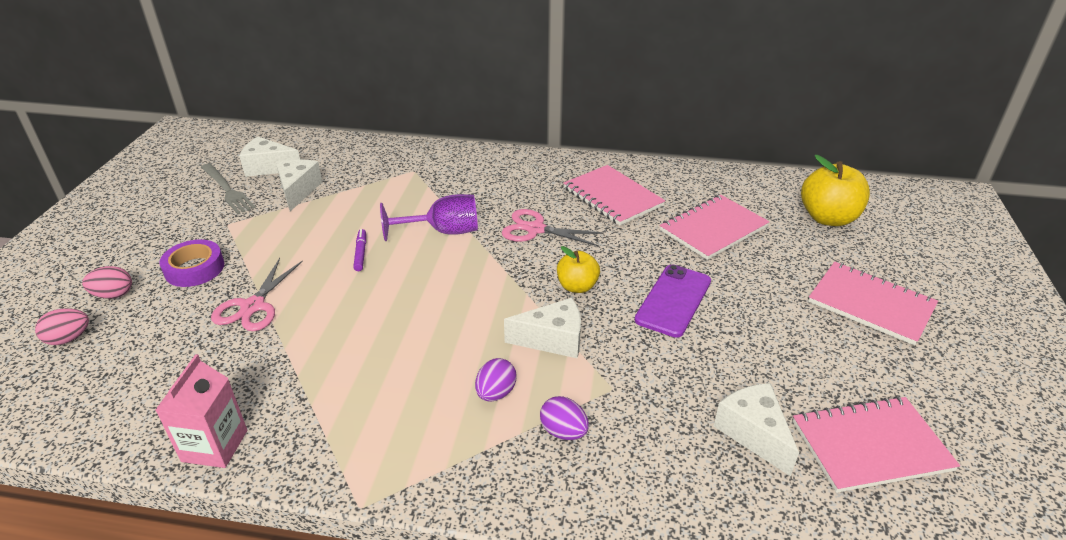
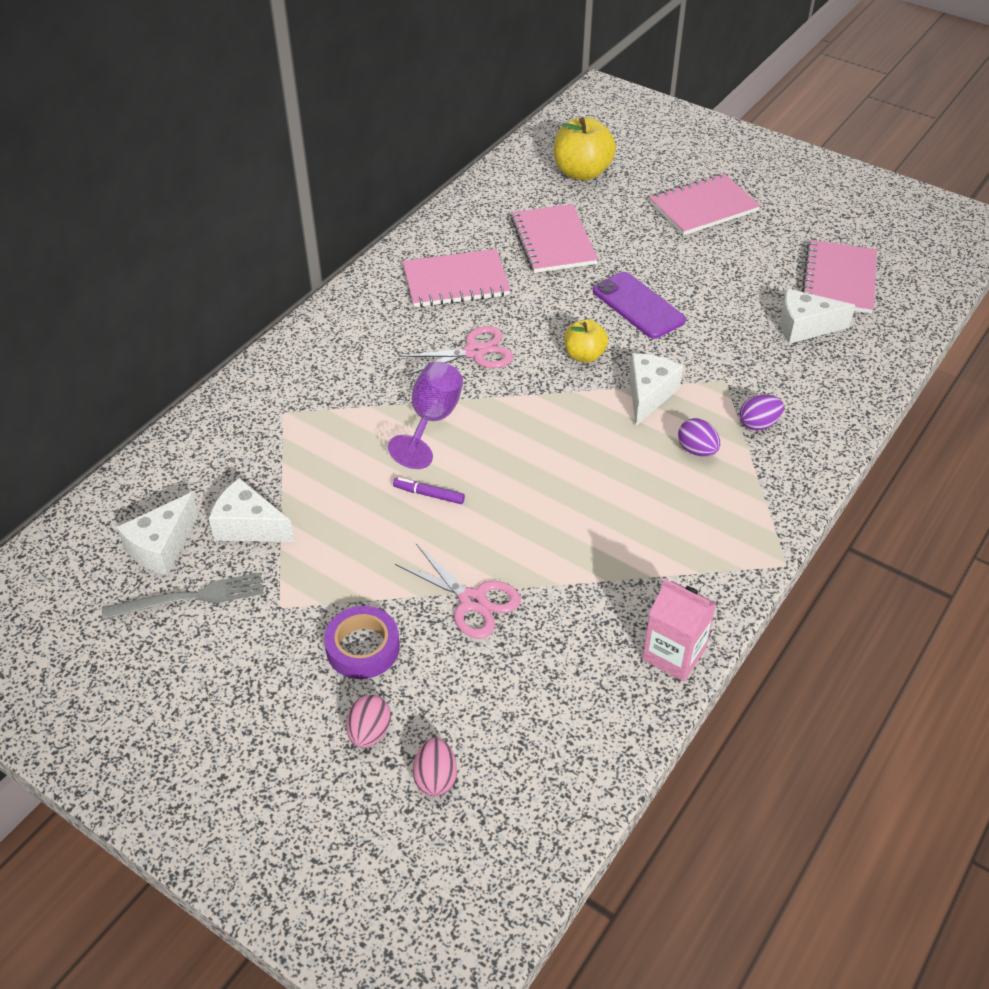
camera: 65 degrees left, 10 degrees up
(535, 229) = (475, 352): pink scissors -> pink scissors turned 150 degrees counterclockwise

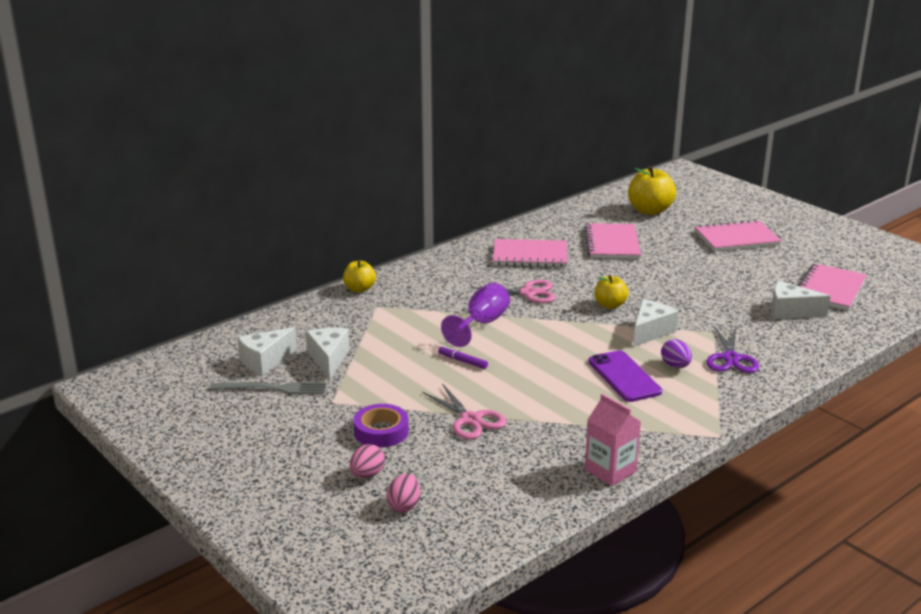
camera: 15 degrees right, 20 degrees down
(249, 384) = (359, 289): none -> yellow apple
(249, 526) = (328, 359): white cheese -> white cheese turned 45 degrees clockwise
(638, 306) = (662, 284): purple phone -> purple phone (624, 377)
(758, 424) = (730, 358): purple egg -> purple scissors

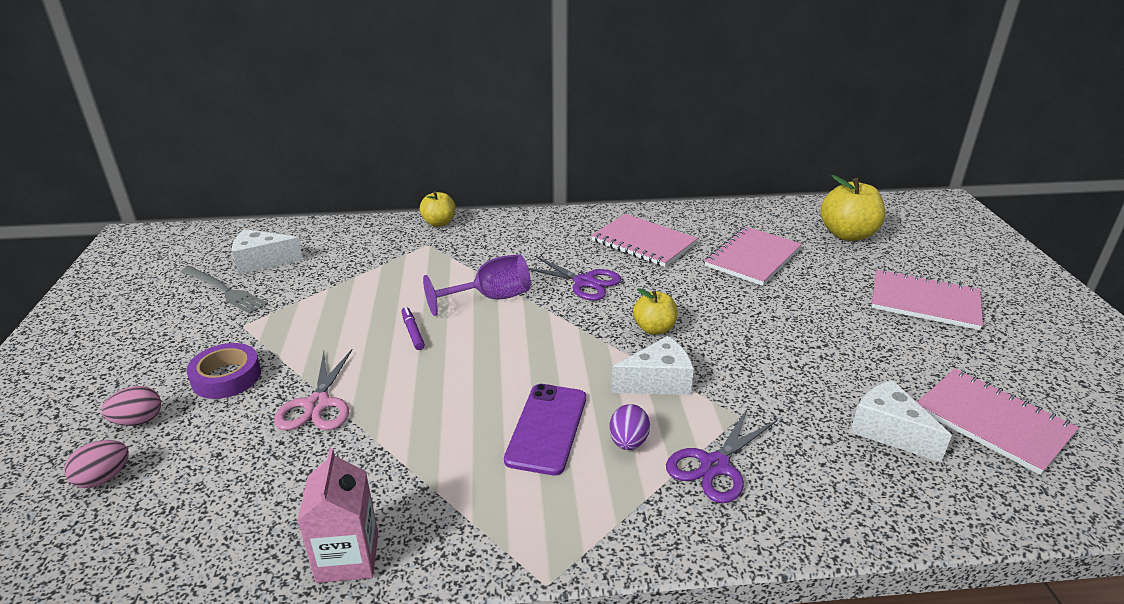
camera: 35 degrees right, 5 degrees up
(328, 359) = (308, 280): white cheese -> none
(528, 293) = (584, 282): pink scissors -> purple scissors
(830, 289) = (992, 422): pink notebook -> pink notebook turned 75 degrees clockwise

